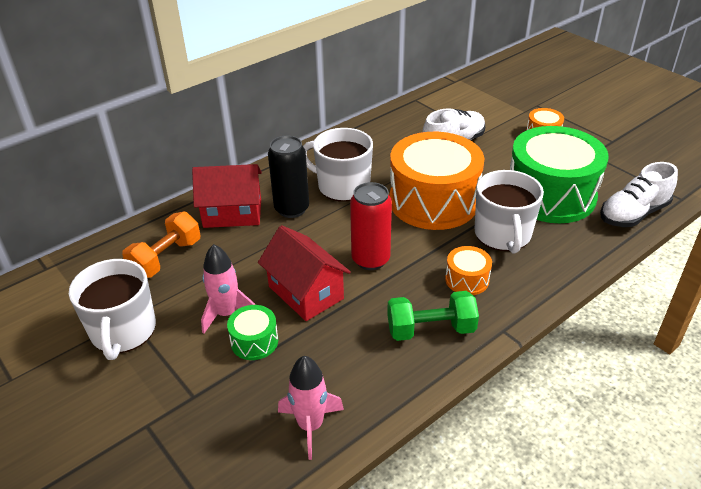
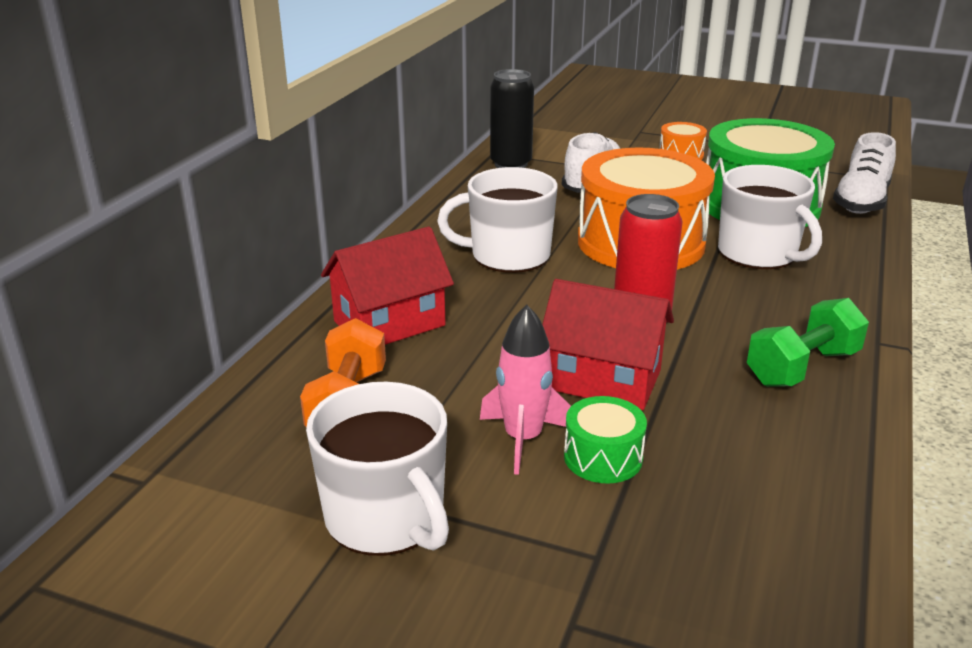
camera: 30 degrees left, 10 degrees down
(291, 209) = (470, 296): black can -> black can (511, 164)
(310, 425) = (797, 524): pink rocket -> none
(467, 280) = (777, 306): orange drum -> none

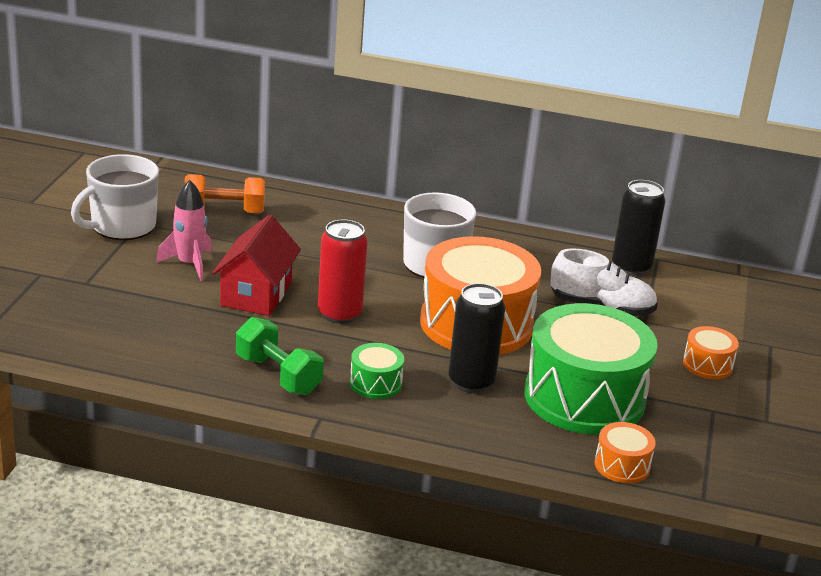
camera: 80 degrees right, 0 degrees up
(389, 323) = (320, 220): red house -> none
(603, 457) = (171, 289): green drum -> green drum (375, 383)
(758, 253) = (471, 382): white mug -> black can
(861, 201) = (622, 465): white shoe -> orange drum

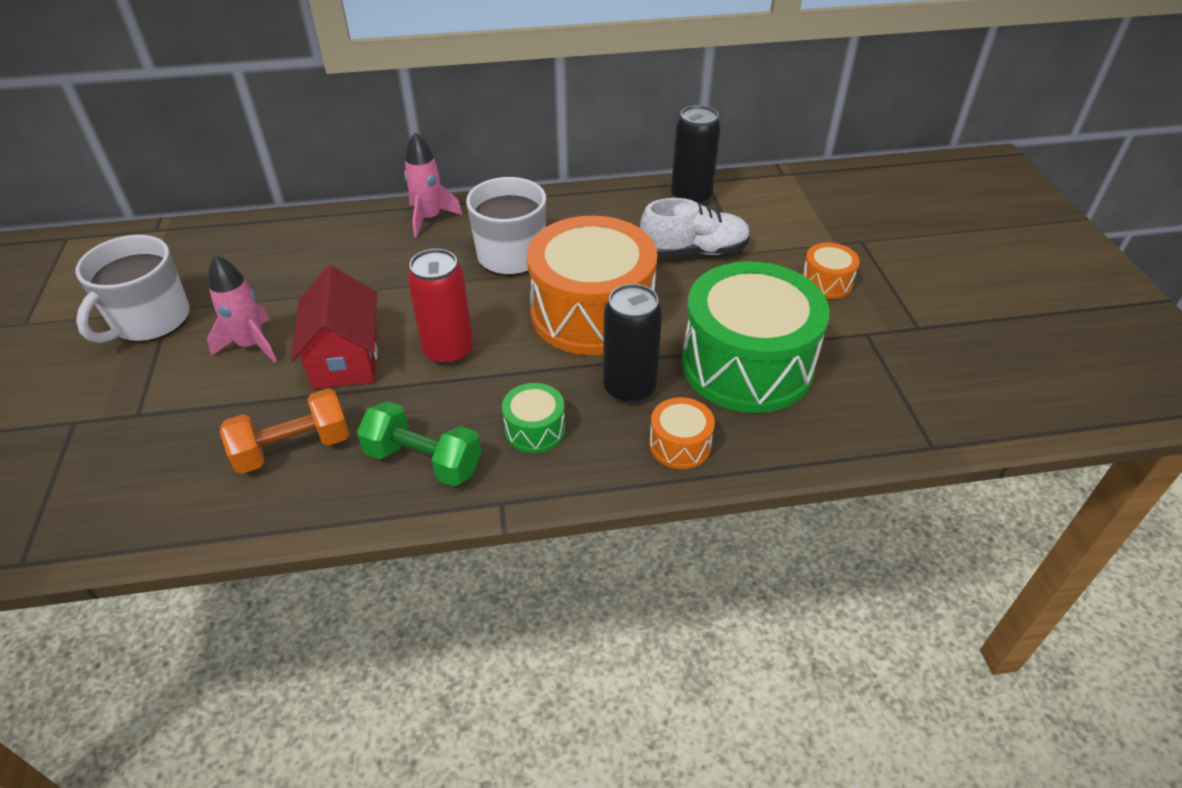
camera: 20 degrees left, 15 degrees up
(224, 211) = (260, 263): orange dumbbell -> orange dumbbell (293, 448)
(382, 218) = (429, 218): none -> pink rocket
(622, 465) = (835, 437): orange drum -> orange drum (680, 445)

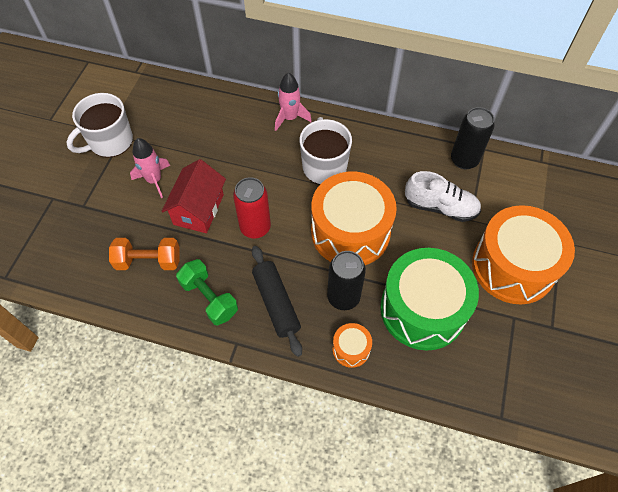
camera: 25 degrees right, 15 degrees up
(534, 430) = (276, 303): green drum -> black rolling pin
(826, 282) = (513, 266): orange drum -> orange drum, size x2.33

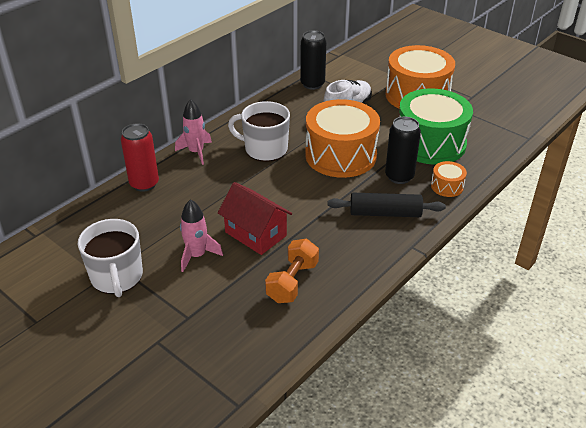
camera: 65 degrees left, 20 degrees down
(209, 298) = (358, 251): green dumbbell -> none
(255, 227) = (301, 204): red can -> red can (144, 184)

